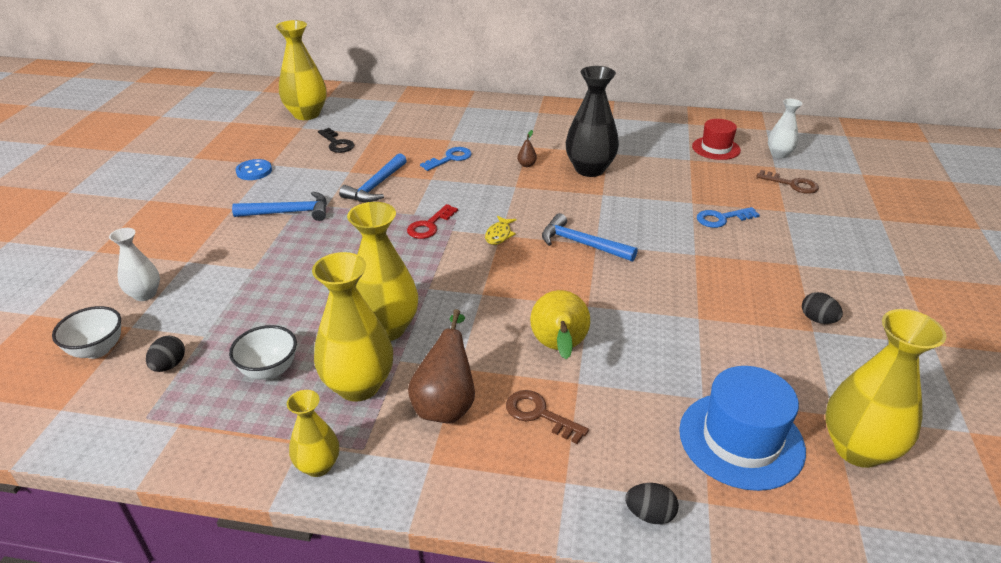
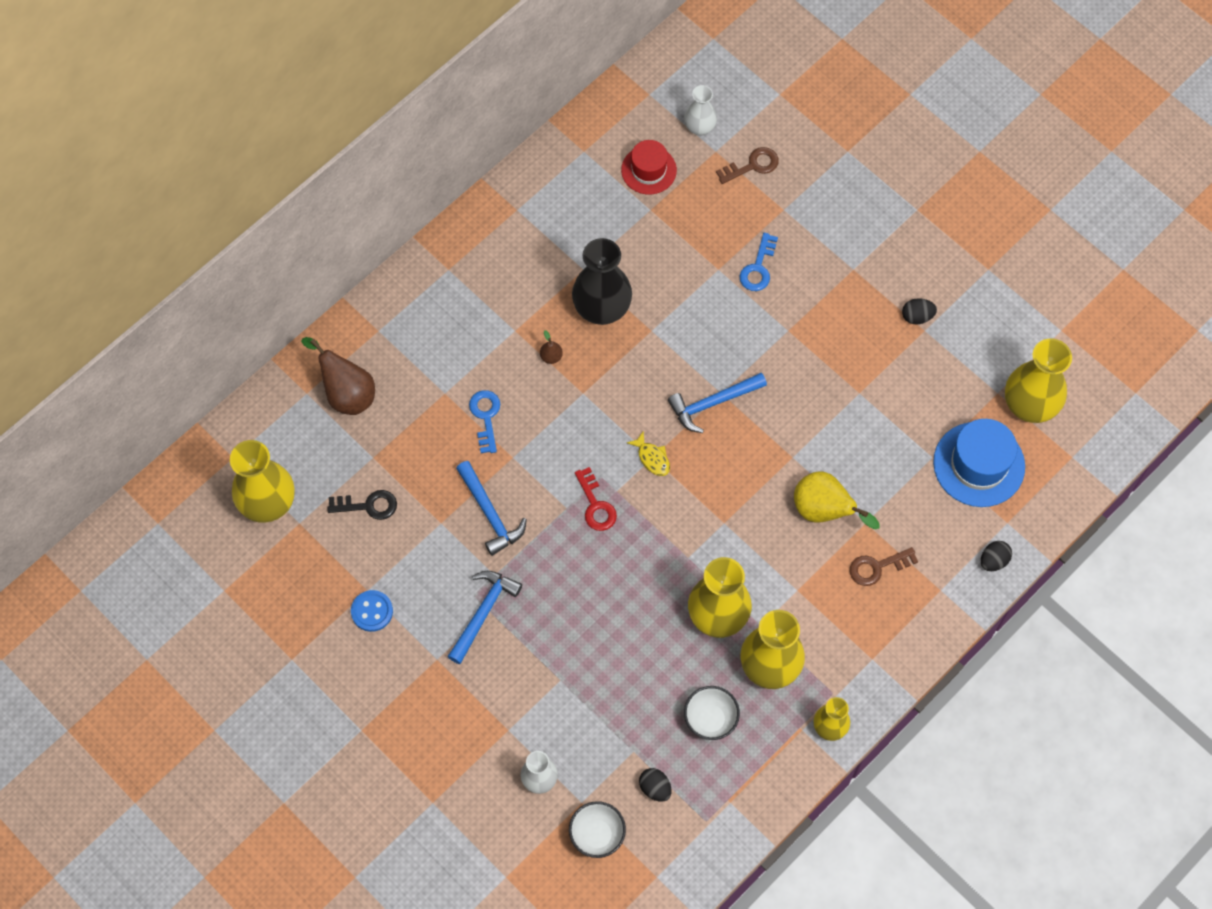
camera: 55 degrees left, 30 degrees up
(446, 404) = (827, 619): brown pear -> brown pear (346, 393)

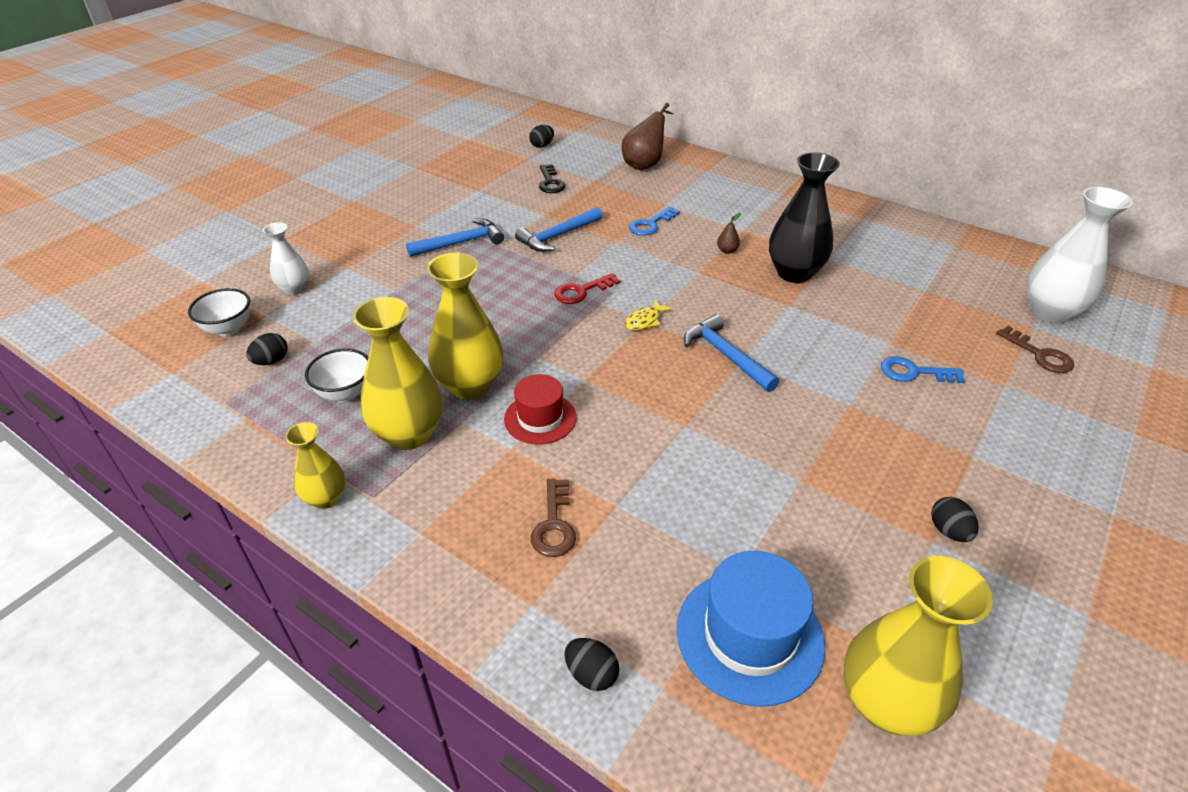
camera: 80 degrees right, 25 degrees down
(268, 503) = (542, 145): yellow vase -> black egg
(372, 611) = (457, 193): blue button -> none
(483, 613) = (460, 243): blue hammer -> blue hammer turned 45 degrees counterclockwise
(485, 417) = (650, 224): blue key -> blue key turned 150 degrees clockwise
(648, 170) = (969, 285): red hat -> red hat (540, 418)
(699, 127) = (1049, 312): white vase -> white vase, size x1.76
(824, 511) = (622, 462): yellow pear -> none
(877, 567) = (554, 525): brown key -> brown key turned 150 degrees counterclockwise

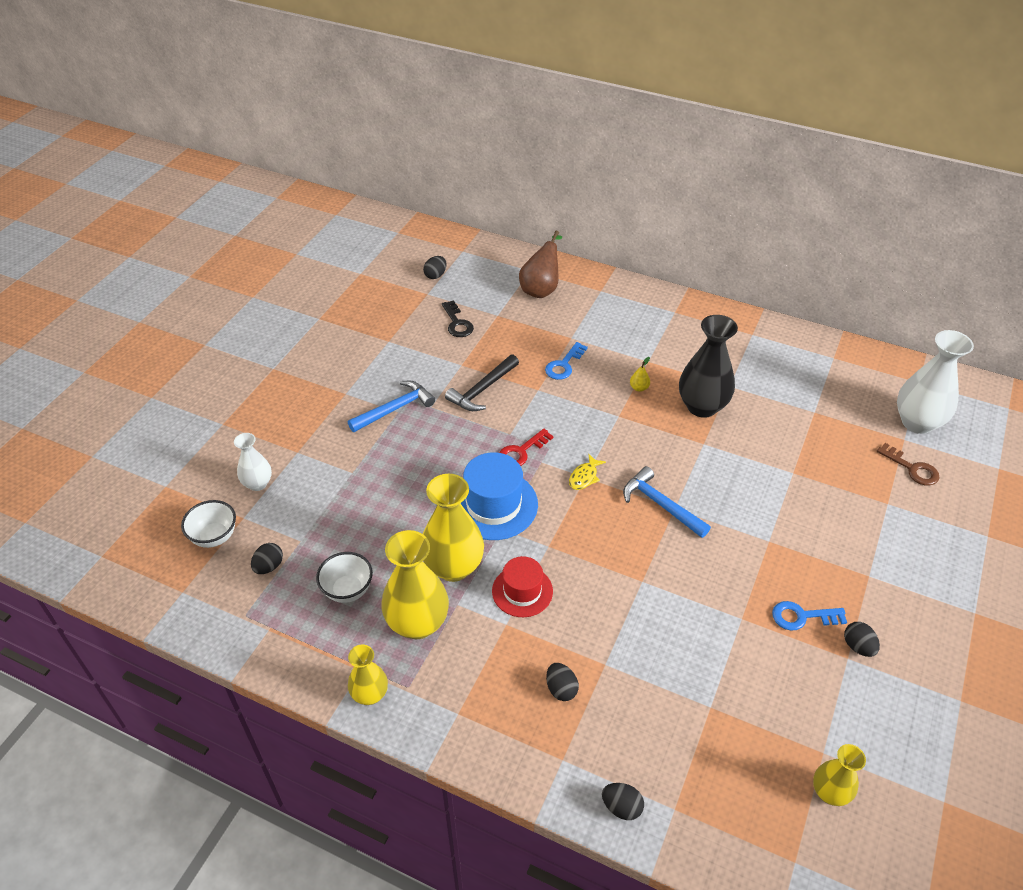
camera: 10 degrees left, 5 degrees up
(554, 525) = (561, 689): brown key -> black egg
(558, 236) = (483, 389): blue hammer -> black hammer
(727, 250) = (639, 388): brown pear -> yellow pear
(749, 635) = (727, 757): blue hat -> blue hat (493, 505)
(885, 703) = (829, 792): yellow vase -> yellow vase, size x0.57
(914, 372) = (815, 500): blue key -> blue key (802, 617)

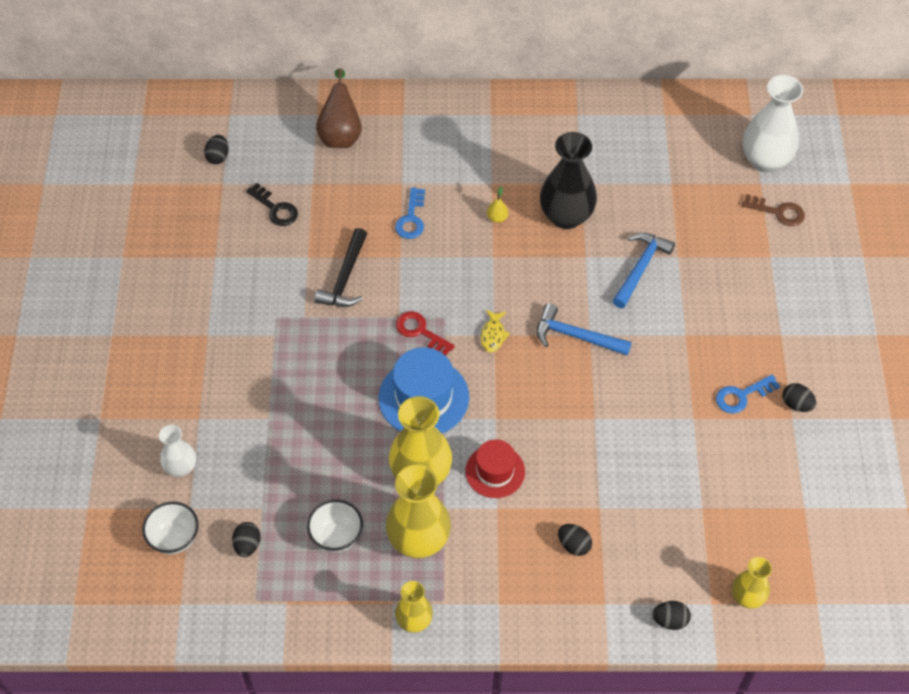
camera: 25 degrees left, 10 degrees up
(394, 409) = (269, 333): blue hammer -> blue hammer (640, 268)
(521, 452) = (420, 331): red key -> red key turned 105 degrees clockwise
(829, 792) = (821, 538): yellow vase -> yellow vase (747, 597)

